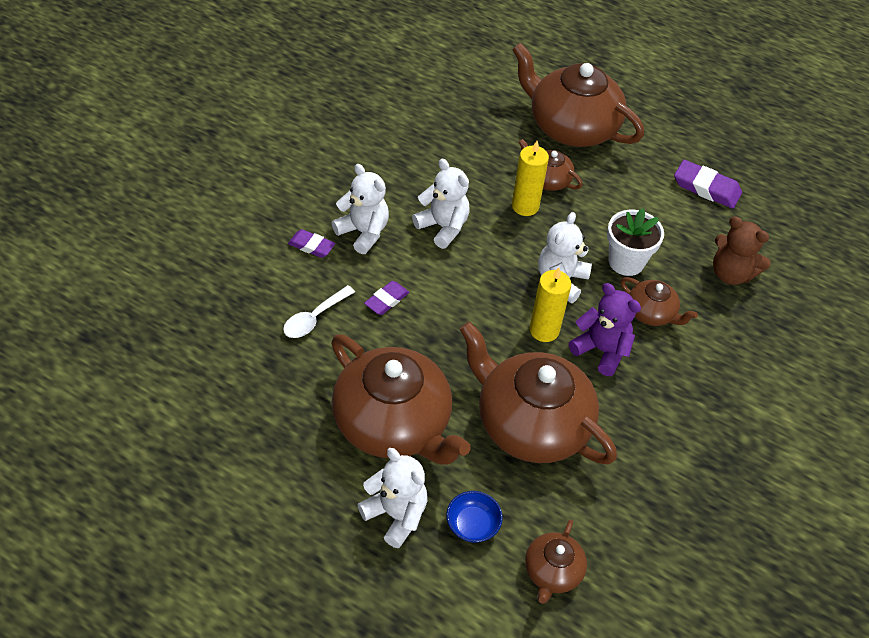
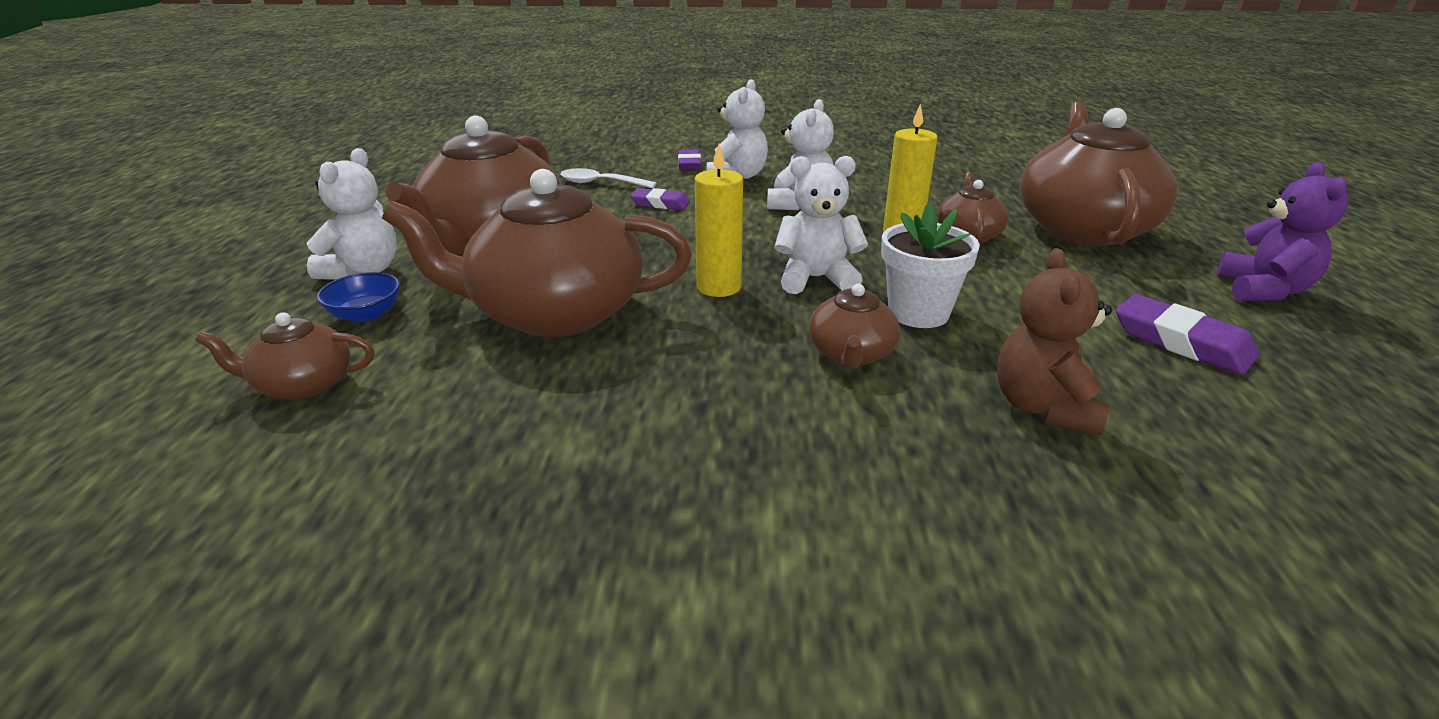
camera: 65 degrees right, 20 degrees down
(530, 423) = (554, 313): brown teapot -> brown teapot turned 105 degrees counterclockwise
(601, 350) = (730, 332): purple teddy bear -> purple teddy bear (1263, 290)
(706, 188) = (1182, 342): purple eraser -> purple eraser turned 45 degrees counterclockwise

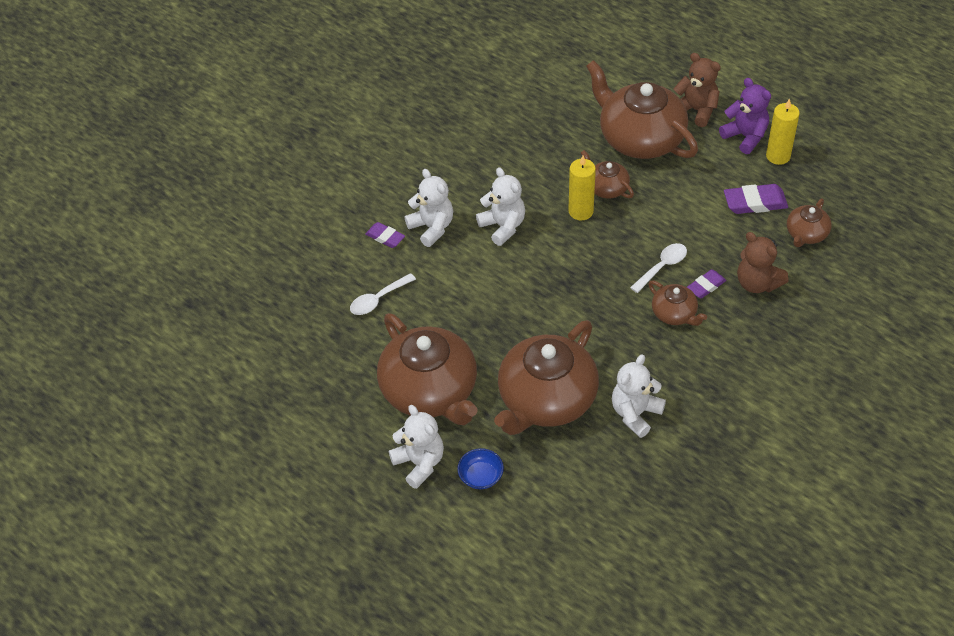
camera: 50 degrees left, 20 degrees up
(302, 384) = (539, 518): brown teapot -> brown teapot (806, 234)
(660, 203) = (442, 288): purple eraser -> purple eraser (706, 286)
(718, 287) = (574, 322): yellow candle -> yellow candle (778, 156)
(816, 279) = (599, 280): white teddy bear -> white teddy bear (635, 414)
(918, 313) = (662, 267): white flower pot -> white spoon
(1209, 244) = (696, 110): none -> brown teddy bear

